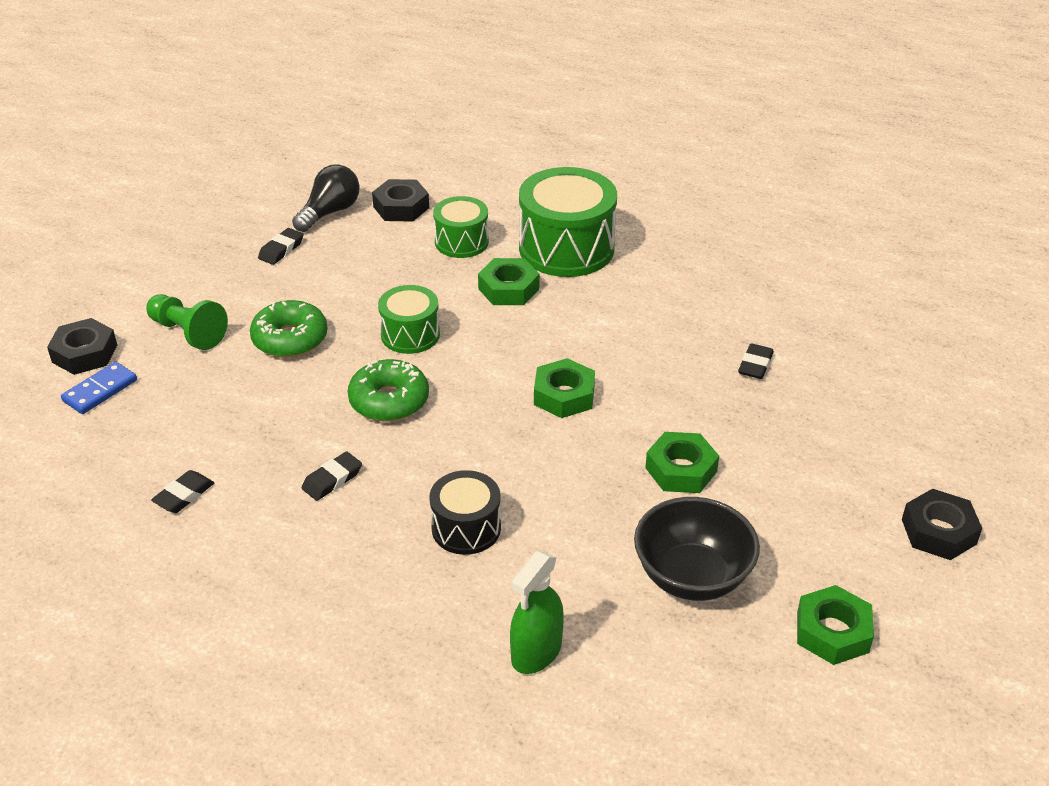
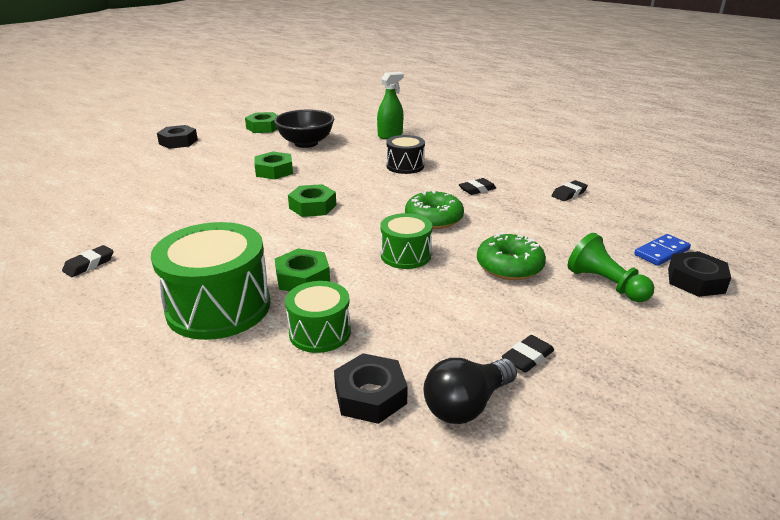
camera: 165 degrees left, 10 degrees down
(755, 365) = (171, 205): black eraser -> black eraser (89, 264)

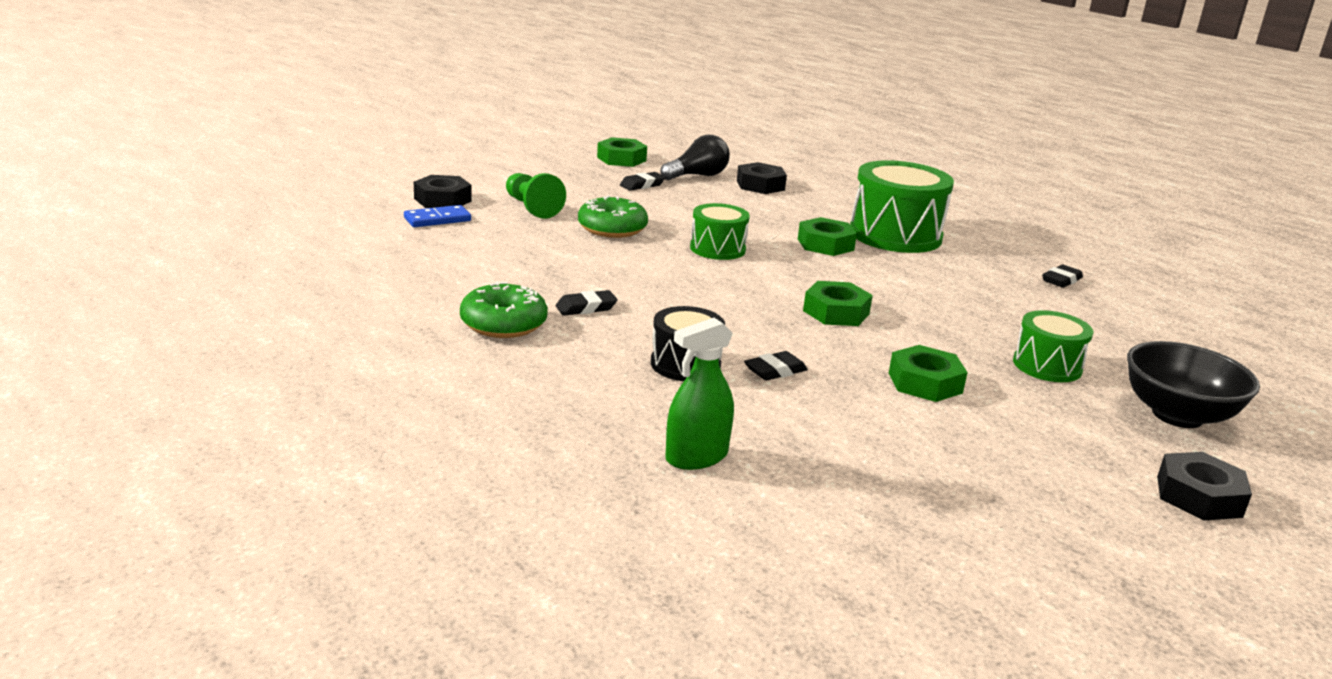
camera: 175 degrees left, 5 degrees down
(263, 127) = (1030, 533): green nut -> green nut (621, 159)
(306, 143) = (892, 452): black bowl -> black bowl (1177, 415)
(320, 332) = (800, 212): green drum -> green drum (1047, 366)
(433, 219) = (671, 278): green donut -> green donut (503, 324)
(569, 194) = (454, 285): black eraser -> black eraser (775, 371)

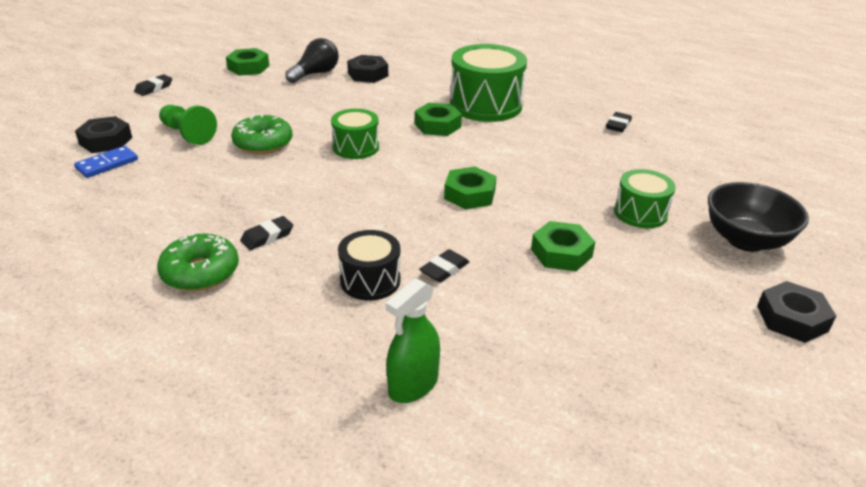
camera: 15 degrees left, 10 degrees up
(642, 185) = (274, 92): black eraser -> black eraser (154, 88)

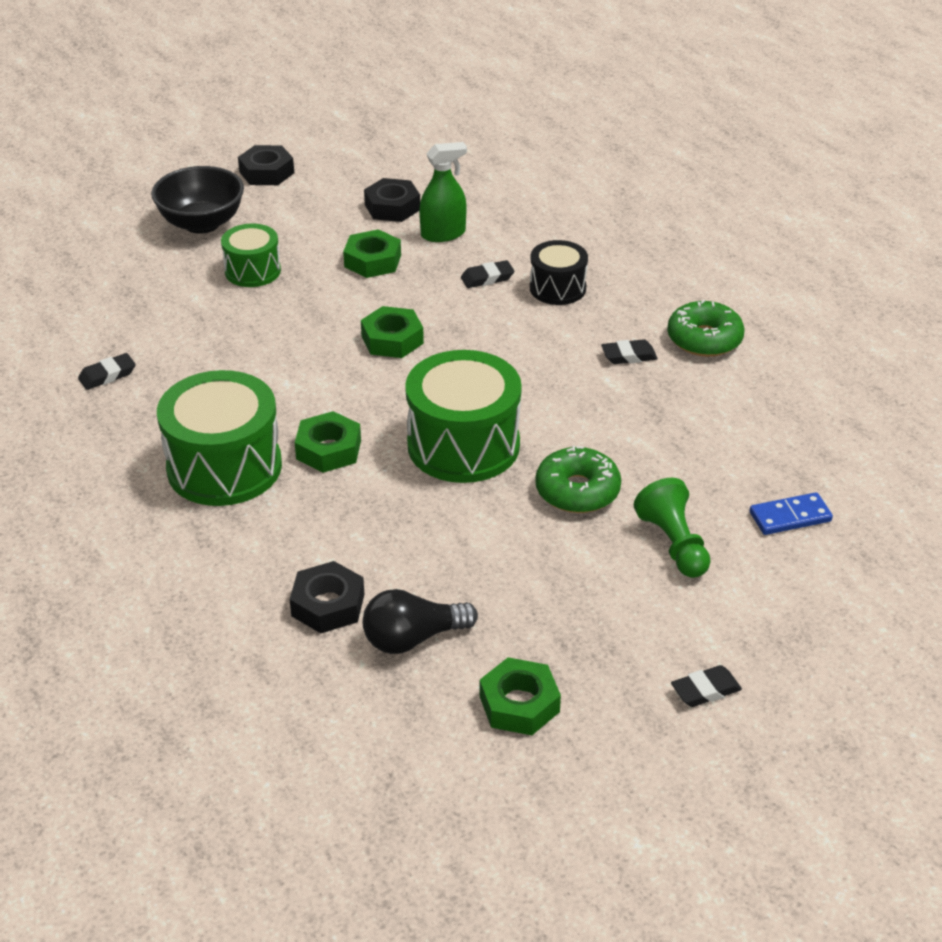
camera: 150 degrees left, 5 degrees up
(105, 141) = (791, 567): black nut -> black nut (392, 207)
(356, 147) = (463, 445): green drum -> green drum, size x1.76
(413, 385) = (576, 216): green spray bottle -> green spray bottle (443, 234)

